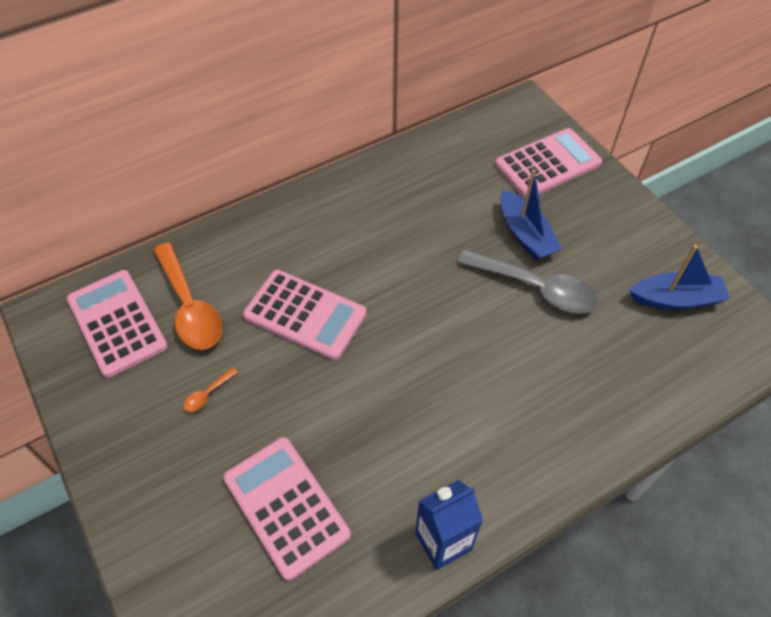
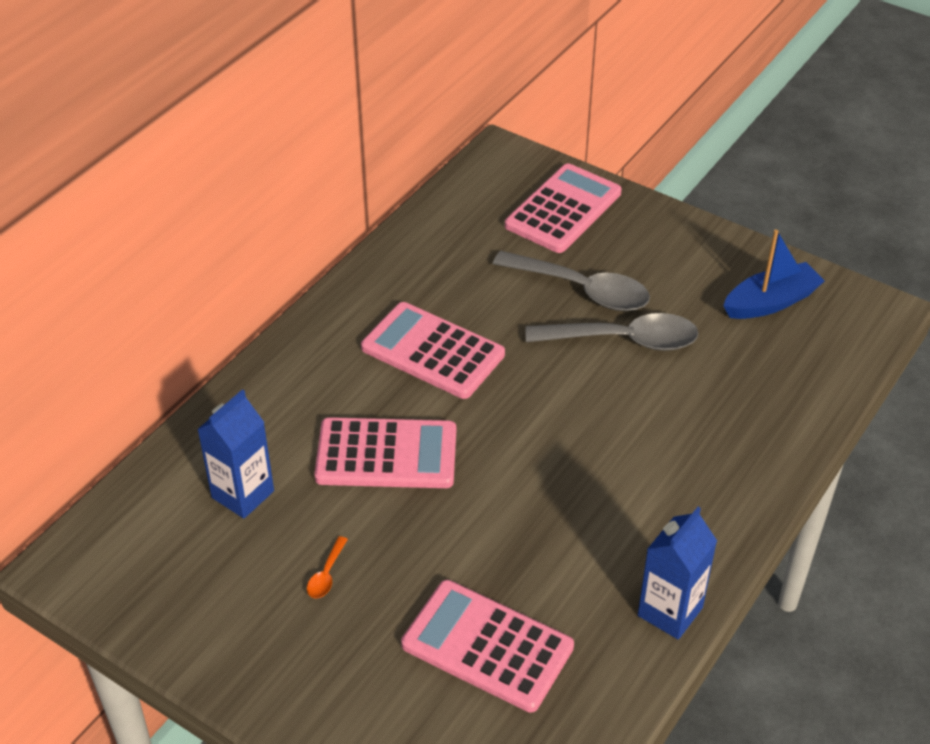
camera: 25 degrees left, 10 degrees down
(117, 323) = (165, 543): pink calculator -> pink calculator (433, 351)
(189, 306) = (243, 494): orange spoon -> blue carton
(525, 234) = (581, 290): blue boat -> grey spoon

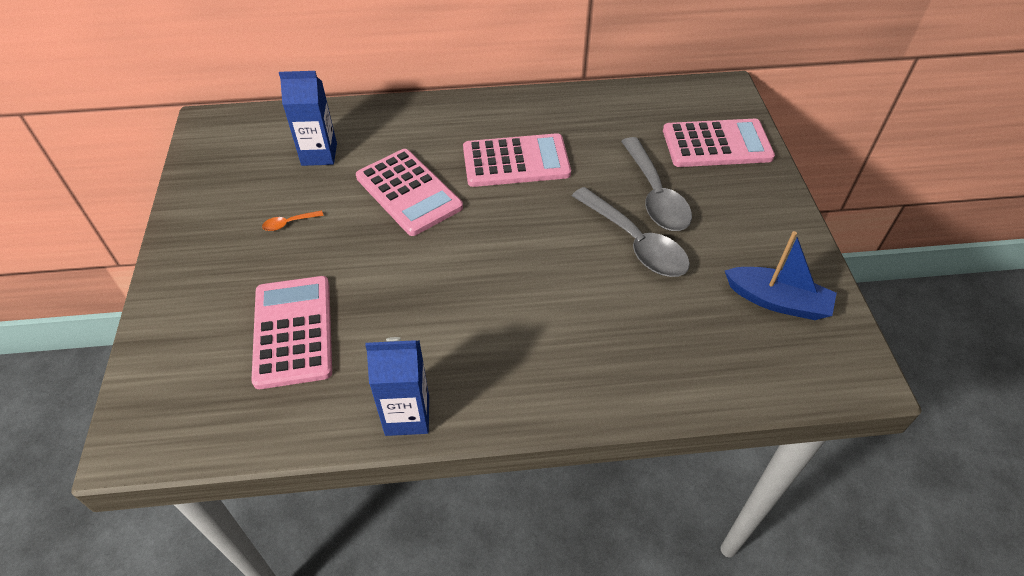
camera: 50 degrees right, 5 degrees up
(433, 351) = (516, 161): pink calculator -> pink calculator turned 90 degrees clockwise

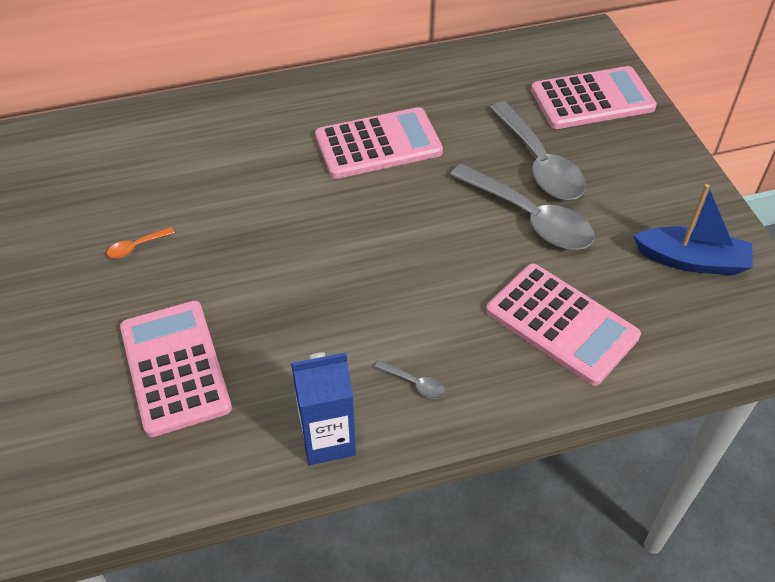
camera: 10 degrees left, 0 degrees up
(319, 154) = (150, 163): blue carton -> none
(408, 192) = (265, 194): pink calculator -> pink calculator (561, 324)
(496, 377) = (415, 384): none -> grey spoon

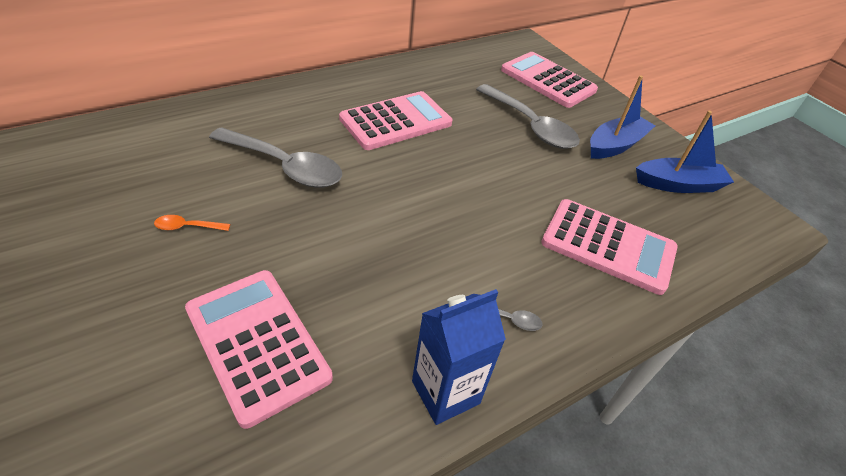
camera: 20 degrees left, 5 degrees down
(136, 247) = (187, 227): orange spoon -> orange spoon turned 45 degrees clockwise
(529, 218) = (542, 165): grey spoon -> grey spoon (284, 166)
(592, 99) = (548, 80): pink calculator -> pink calculator turned 105 degrees counterclockwise
(637, 200) = (615, 145): none -> blue boat

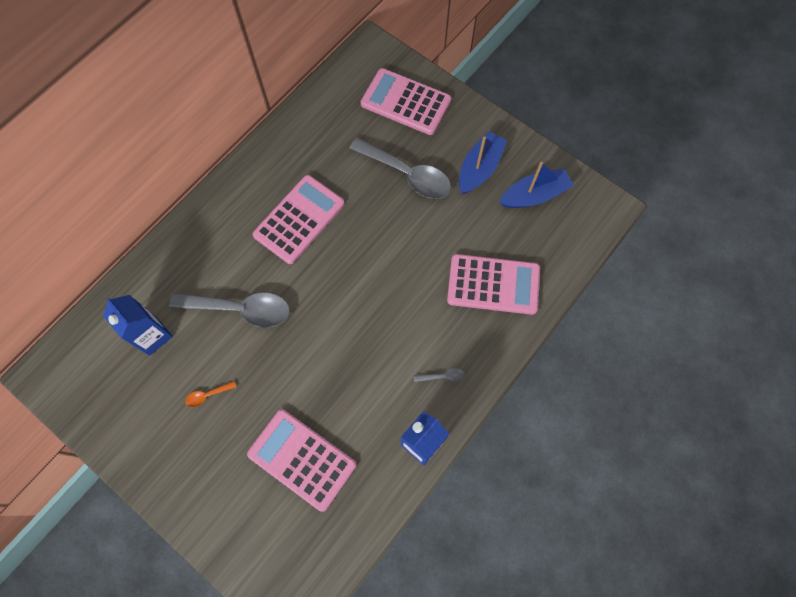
camera: 15 degrees left, 25 degrees up
(171, 155) = (152, 336): none -> blue carton

